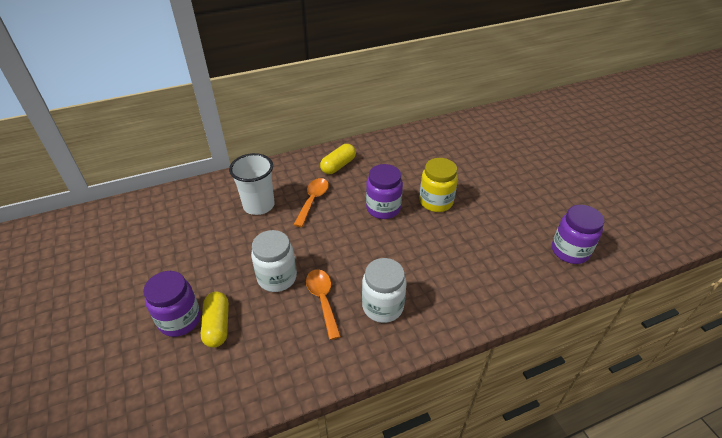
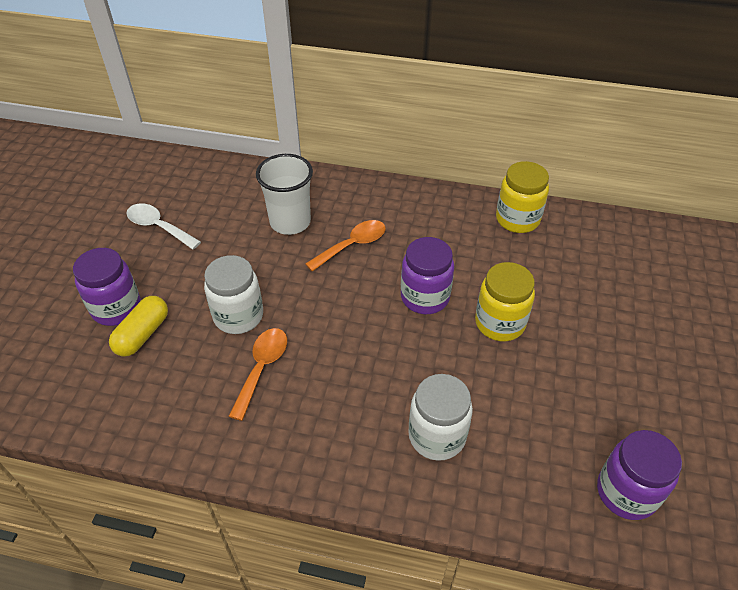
camera: 35 degrees right, 5 degrees up
(162, 252) = (158, 227): none -> white spoon
(338, 166) = (419, 216): yellow capsule -> none
(383, 306) = (317, 415): white jar -> white jar (437, 436)
(395, 144) = (517, 219): none -> yellow jar

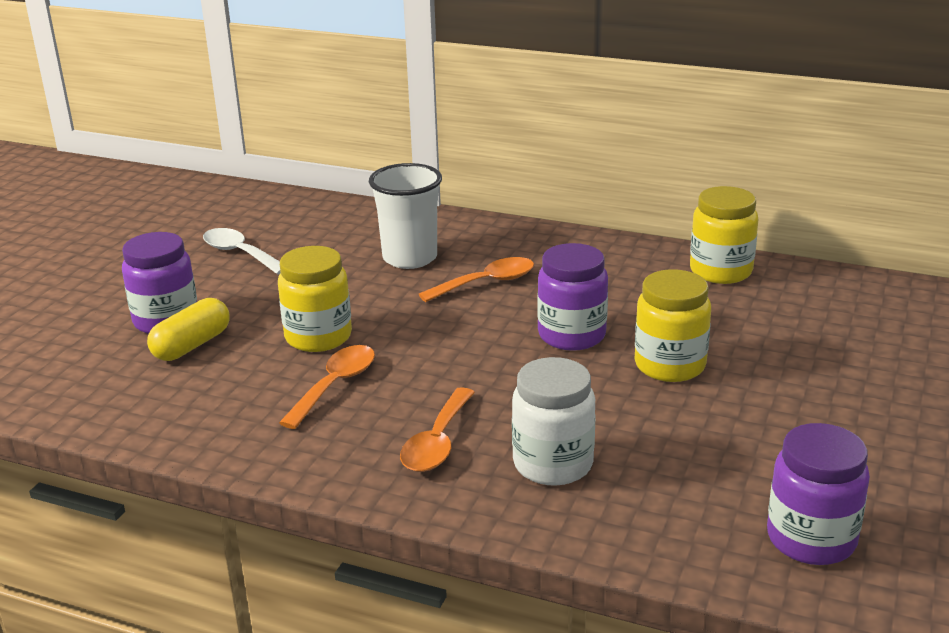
camera: 10 degrees right, 20 degrees down
(238, 316) = (318, 337): white jar -> yellow jar
(349, 422) = (437, 442): none -> orange spoon

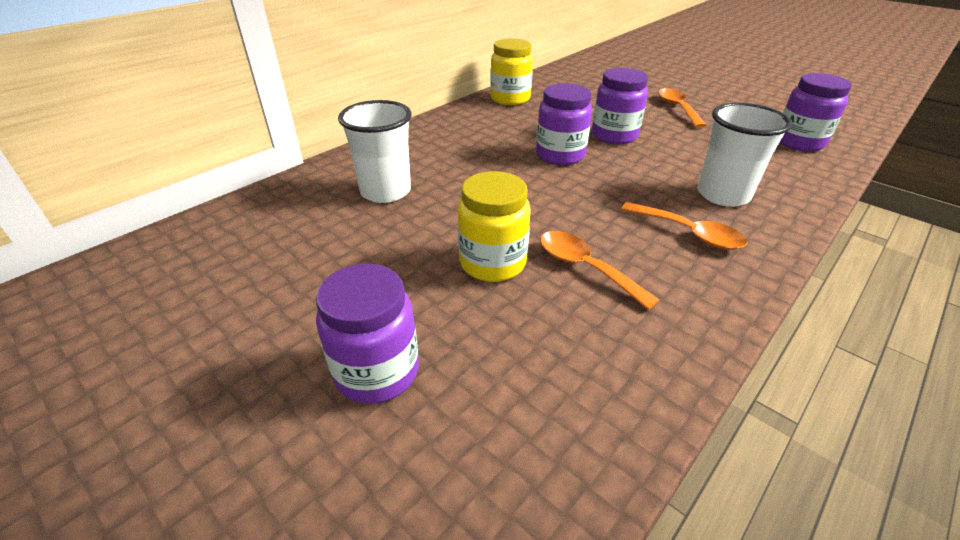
camera: 70 degrees left, 10 degrees up
(192, 345) = (453, 355): yellow capsule -> none
(240, 253) = (265, 287): white spoon -> none
(486, 283) = (460, 168): orange spoon -> orange spoon (677, 108)
(553, 464) = (723, 195): white jar -> white cup
(670, 365) = (614, 135): yellow jar -> purple jar

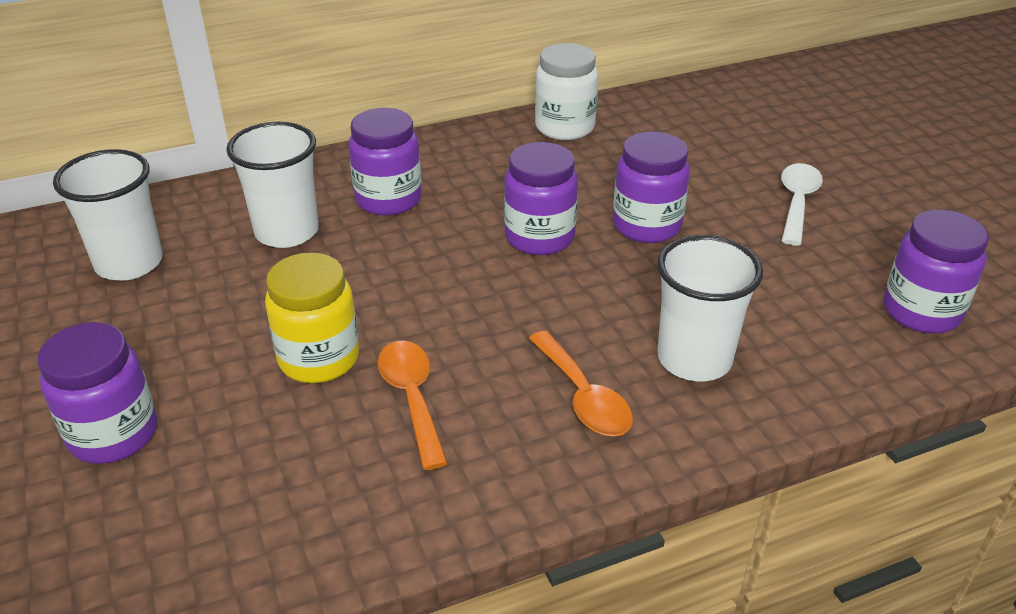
camera: 25 degrees right, 0 degrees up
(274, 242) = (129, 263): none -> white cup
(440, 157) = (388, 199): none -> purple jar
(510, 99) = (564, 127): yellow jar -> white jar
(677, 108) = (797, 202): orange spoon -> white spoon

